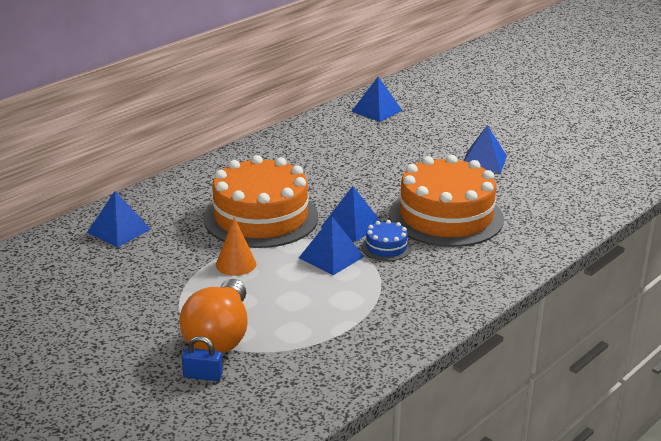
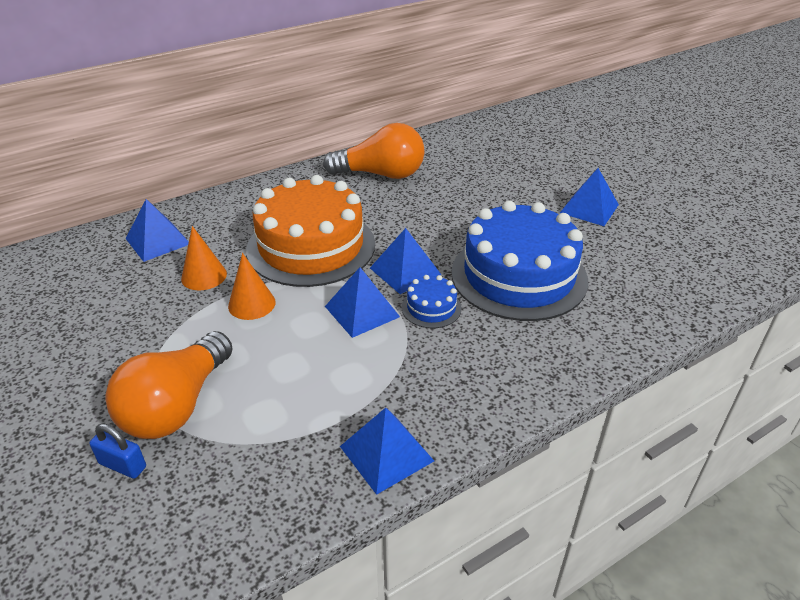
camera: 15 degrees right, 10 degrees up
(180, 250) = (204, 276): none -> orange cone
(291, 155) = (381, 174): none -> orange light bulb
(377, 110) = (494, 134): blue pyramid -> blue pyramid (386, 453)
(446, 217) = (518, 276): orange cake -> blue cake

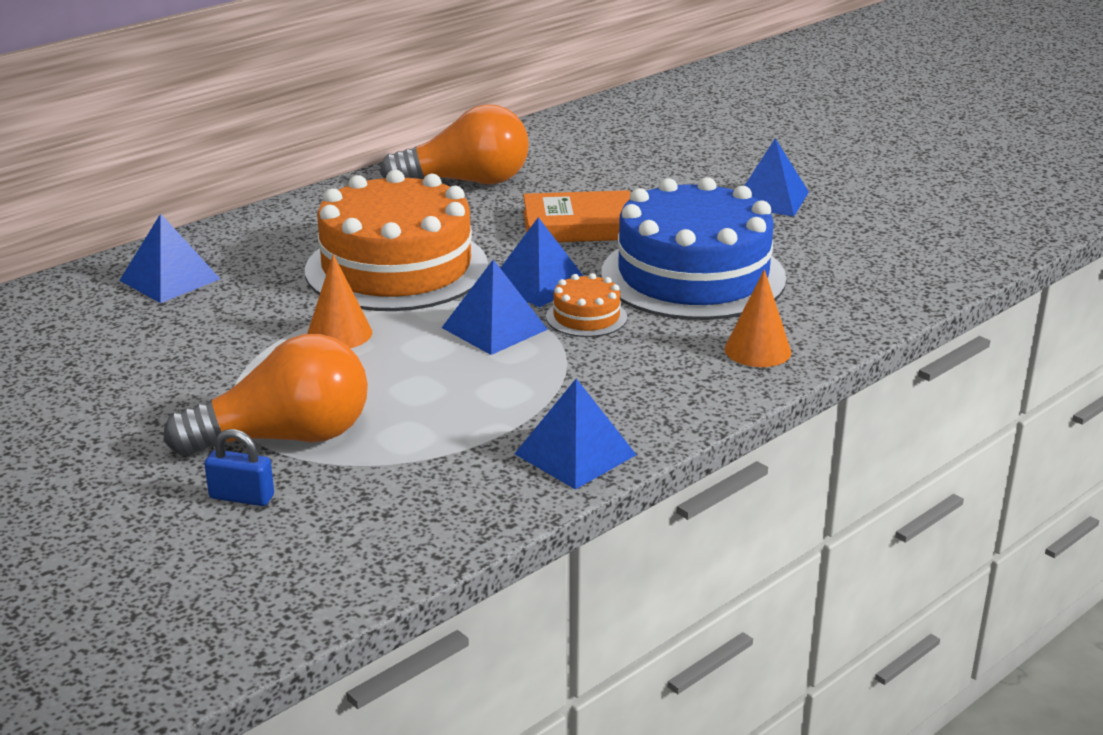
camera: 10 degrees left, 10 degrees down
(177, 405) = (285, 438): orange light bulb -> orange light bulb turned 120 degrees counterclockwise
(204, 276) = (257, 311): orange cone -> orange cone (757, 350)
(431, 308) = (586, 317): blue cake -> orange cake
(448, 220) = (579, 225): none -> orange book

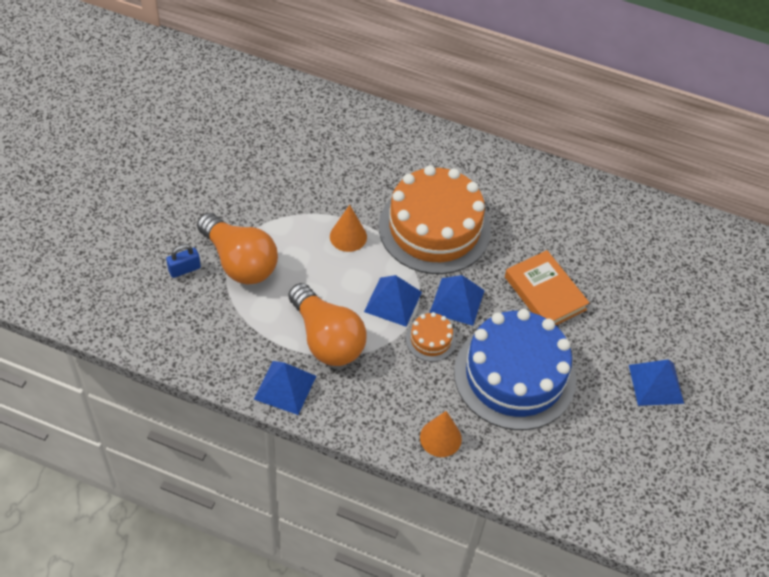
camera: 60 degrees right, 25 degrees up
(169, 279) = (362, 139): blue pyramid -> none
(241, 497) = (184, 269): blue padlock -> blue padlock turned 75 degrees clockwise
(466, 182) = (567, 213): orange light bulb -> orange light bulb (326, 338)

